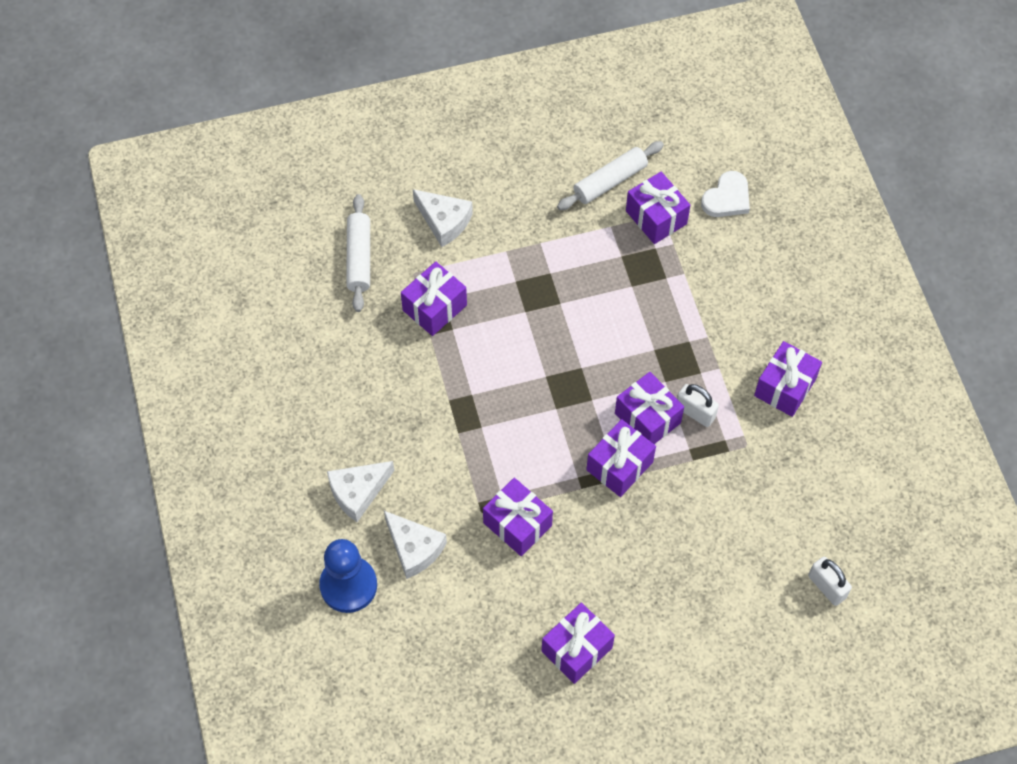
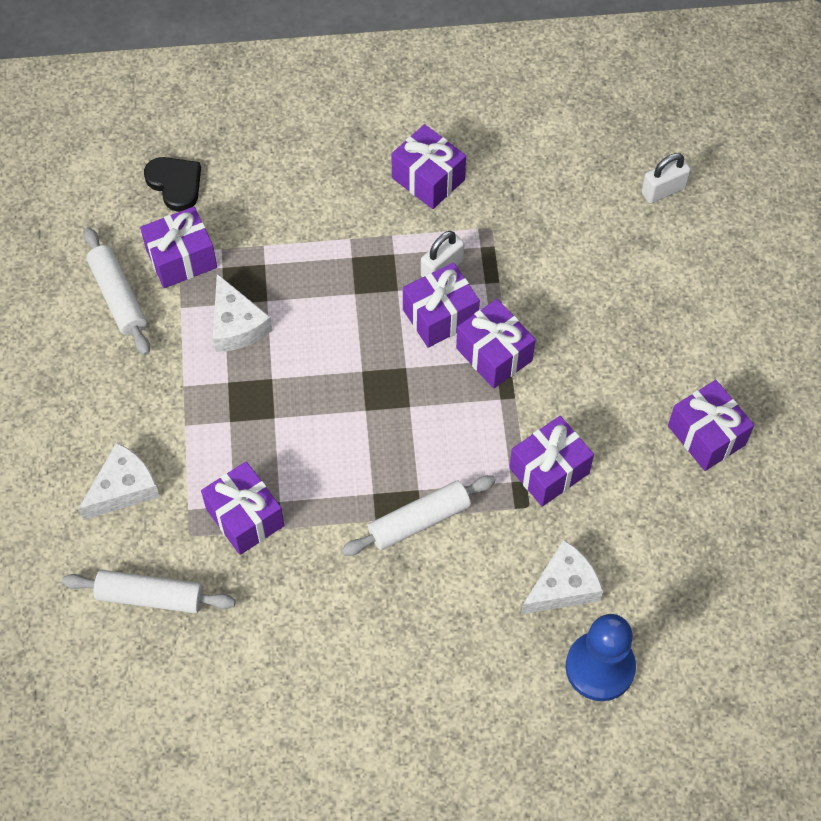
camera: 80 degrees left, 0 degrees up
(358, 492) = (480, 640): white cheese -> white cheese (237, 325)
(454, 432) = (419, 520): none -> white rolling pin
(727, 198) = (175, 184): white heart -> black heart

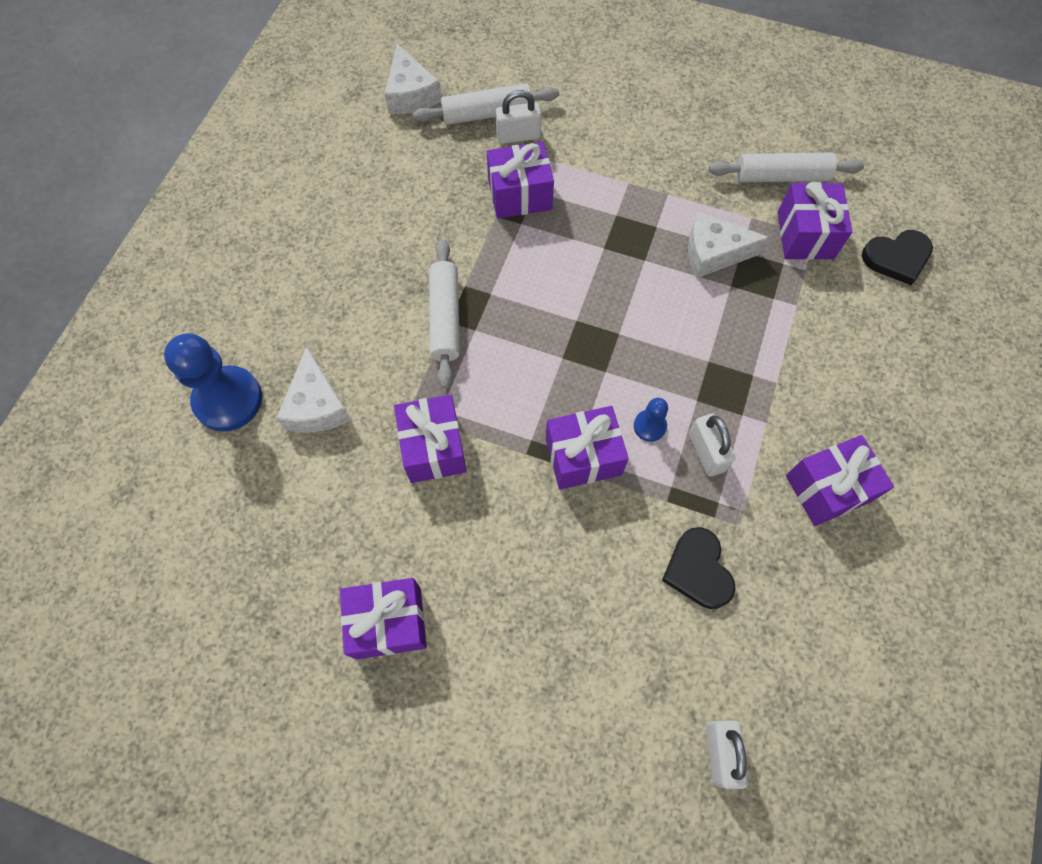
camera: 115 degrees right, 5 degrees up
(123, 488) = (590, 125): white cheese -> white cheese (411, 94)
(150, 596) = (487, 114): white rolling pin -> white rolling pin turned 45 degrees clockwise
(168, 551) = (518, 136): none -> white padlock
(440, 316) = (649, 426): purple gift -> blue pawn
(543, 243) = (698, 570): none -> black heart

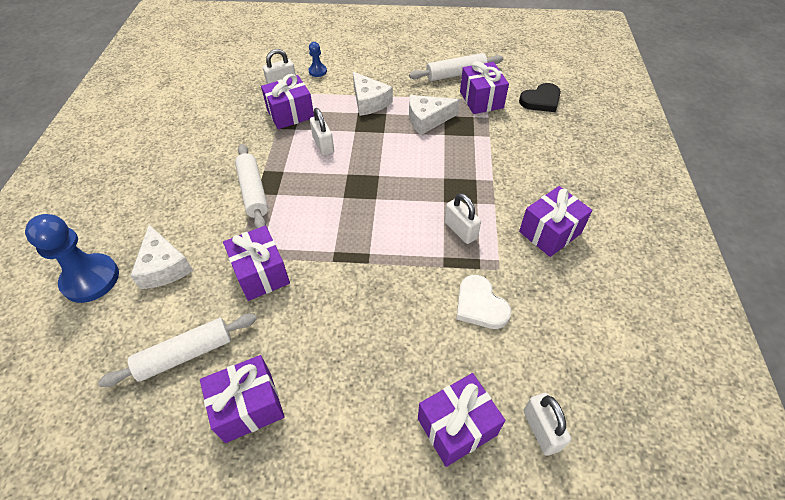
camera: 15 degrees left, 15 degrees down
(411, 94) = (204, 76): white cheese -> white cheese (369, 101)
(487, 114) = (258, 77): white rolling pin -> white rolling pin (185, 354)
(554, 262) = (323, 145): none -> white padlock
(583, 456) = (374, 253): purple gift -> purple gift (457, 426)
(649, 426) = (416, 224): blue pawn -> blue pawn (317, 71)
(698, 570) = (480, 305): black heart -> white heart

